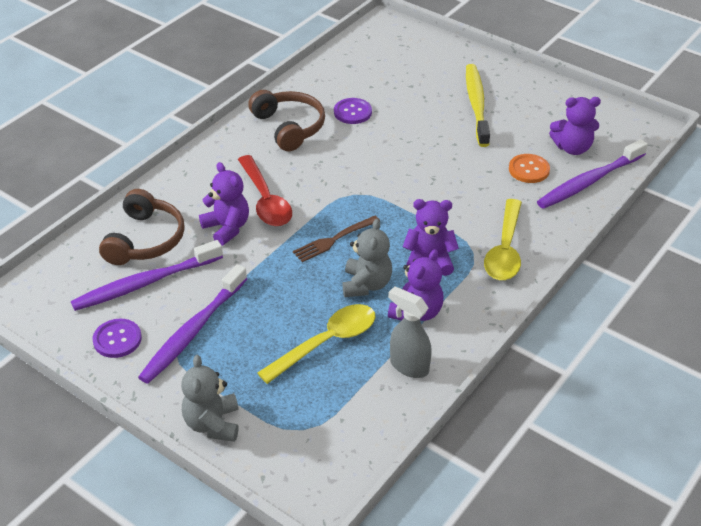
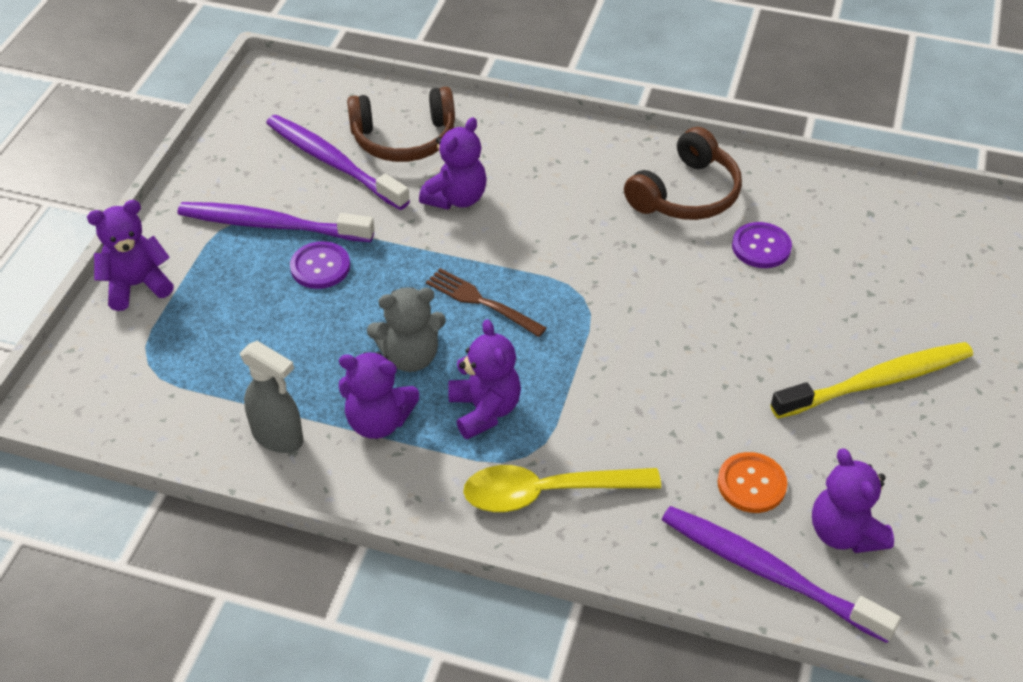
camera: 70 degrees right, 5 degrees up
(117, 339) = (239, 171): purple button -> purple button (320, 267)
(213, 424) = (137, 285): grey teddy bear -> purple teddy bear
(265, 200) = (525, 216): red spoon -> none
(326, 343) = (292, 346): yellow spoon -> none
(409, 366) = (278, 437): grey spray bottle -> grey spray bottle turned 105 degrees clockwise

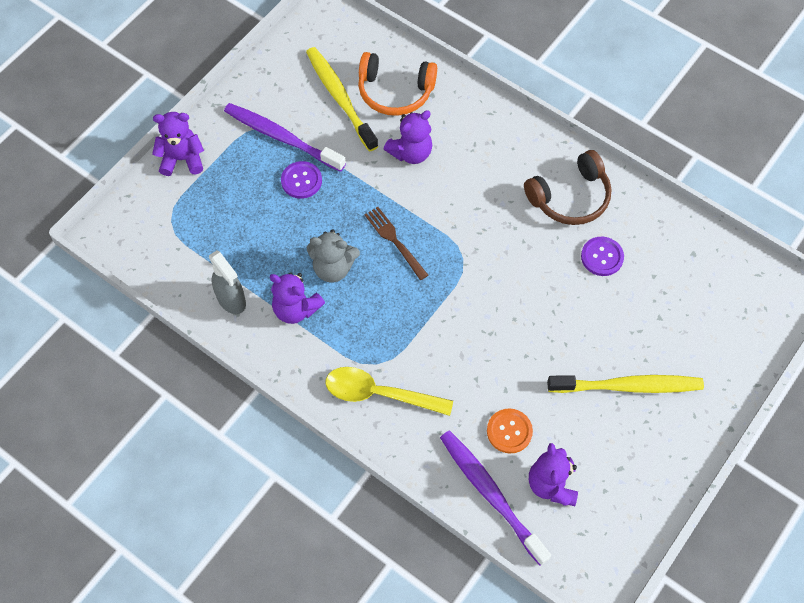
camera: 20 degrees right, 15 degrees up
(333, 163) = (340, 98): purple toothbrush -> yellow toothbrush
(404, 139) = (395, 92): brown headphones -> orange headphones
(484, 410) = (364, 323): purple teddy bear -> none

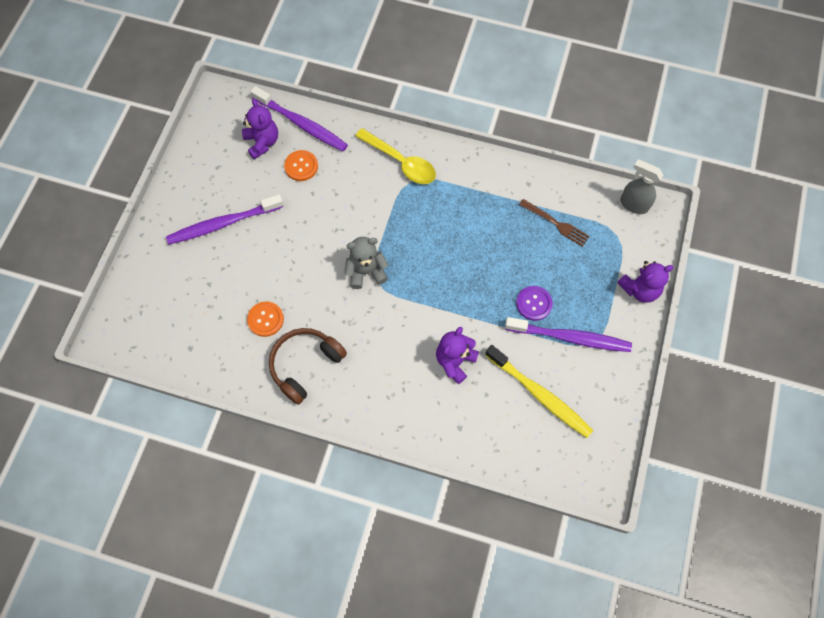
camera: 160 degrees right, 5 degrees up
(231, 300) = (537, 191): grey spray bottle -> grey spray bottle (633, 204)
(296, 309) = (487, 200): purple teddy bear -> none
(333, 268) = (474, 240): grey teddy bear -> grey teddy bear (366, 271)
(380, 394) = (400, 162): yellow spoon -> yellow spoon turned 45 degrees clockwise
(394, 241) = (436, 277): brown fork -> brown fork (556, 223)
(395, 92) = (494, 419): orange headphones -> none
(602, 257) = (265, 319): purple button -> orange button
(627, 386) = (223, 223): yellow toothbrush -> purple toothbrush

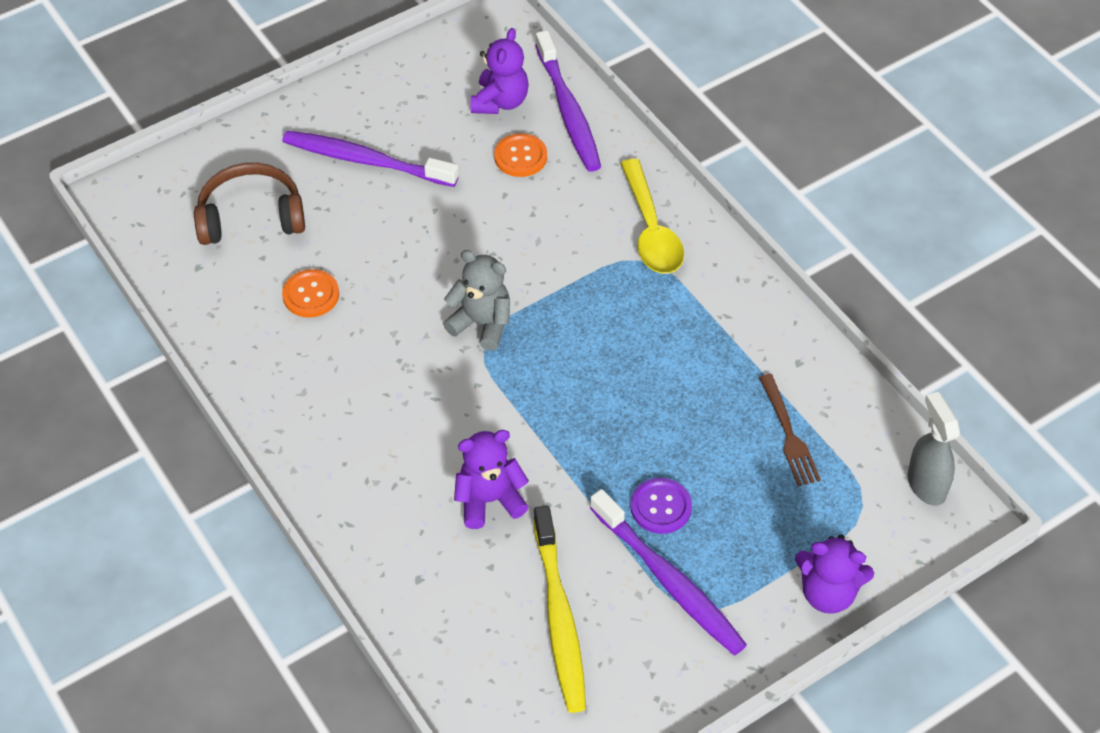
camera: 40 degrees right, 15 degrees down
(305, 365) = (306, 375): brown headphones -> brown headphones (251, 216)

